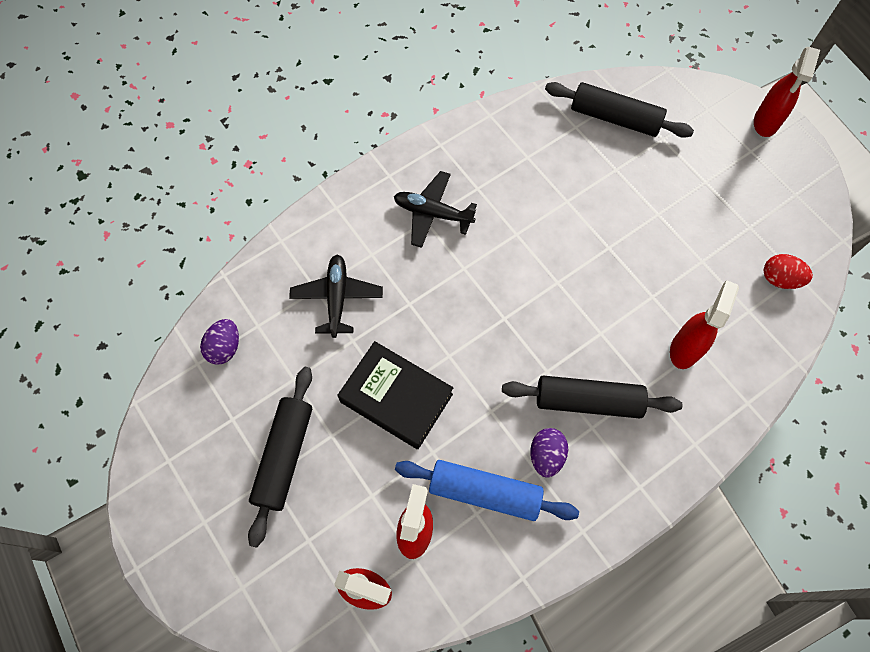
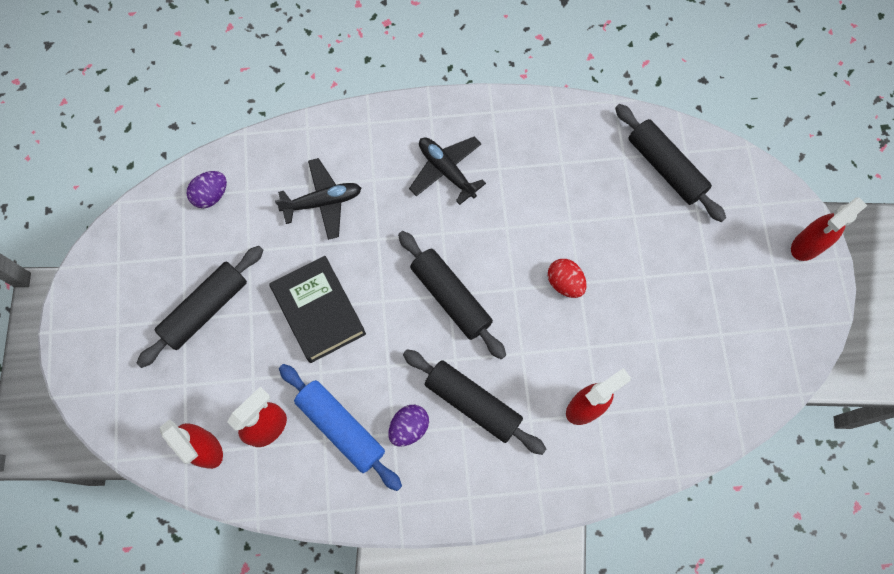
camera: 30 degrees right, 5 degrees up
(337, 298) = (322, 202): black plane -> black plane turned 45 degrees clockwise
(508, 320) = (450, 298): none -> black rolling pin
(779, 279) = (715, 395): red egg -> red egg (565, 283)

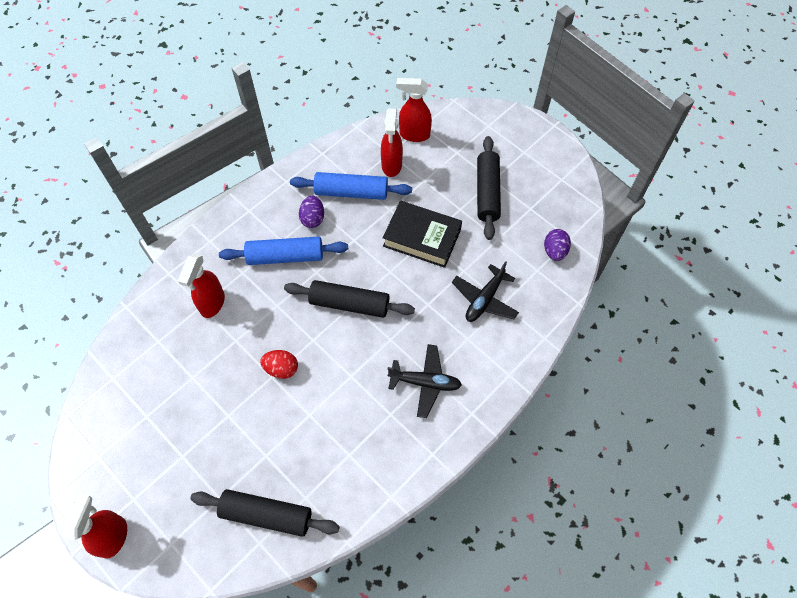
camera: 140 degrees right, 10 degrees down
(473, 403) = (285, 256): black rolling pin -> blue rolling pin

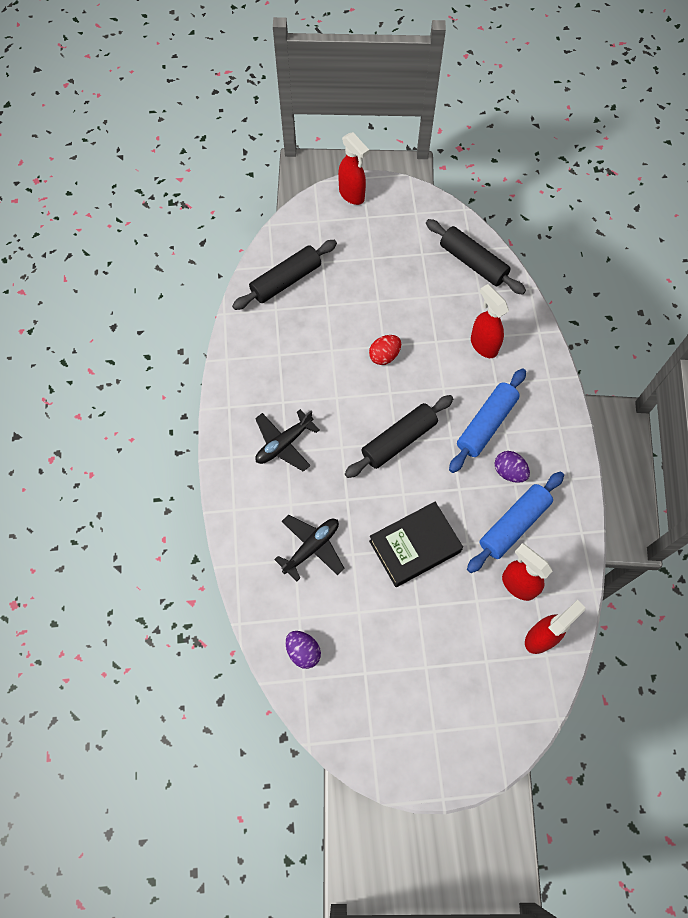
camera: 130 degrees right, 5 degrees up
(484, 299) = (311, 547): black plane -> black plane turned 60 degrees clockwise
(487, 192) = (415, 648): black rolling pin -> black rolling pin (473, 263)

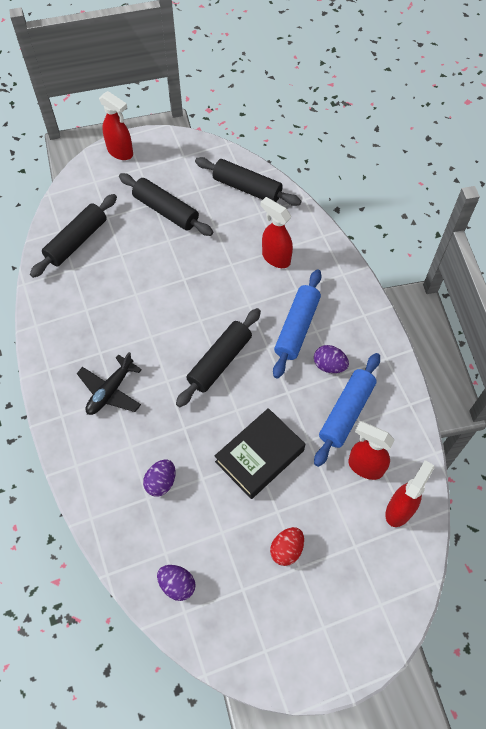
camera: 15 degrees left, 5 degrees down
(311, 547) = (161, 482): black plane -> purple egg
(383, 268) = (166, 210): none -> black rolling pin
(384, 356) = (186, 288): red egg -> red egg (286, 549)

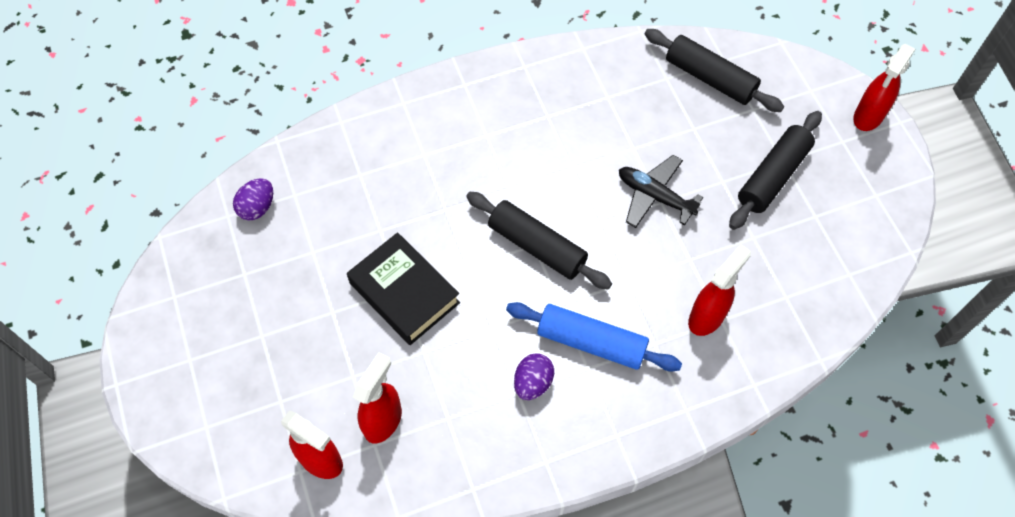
camera: 90 degrees right, 0 degrees up
(110, 391) = (495, 129): black plane -> black plane (655, 196)
(161, 482) = (377, 187): purple egg -> none
(247, 188) = (829, 279): black rolling pin -> none
(286, 549) = (284, 321): red egg -> none
(346, 412) = (461, 401): blue rolling pin -> none

